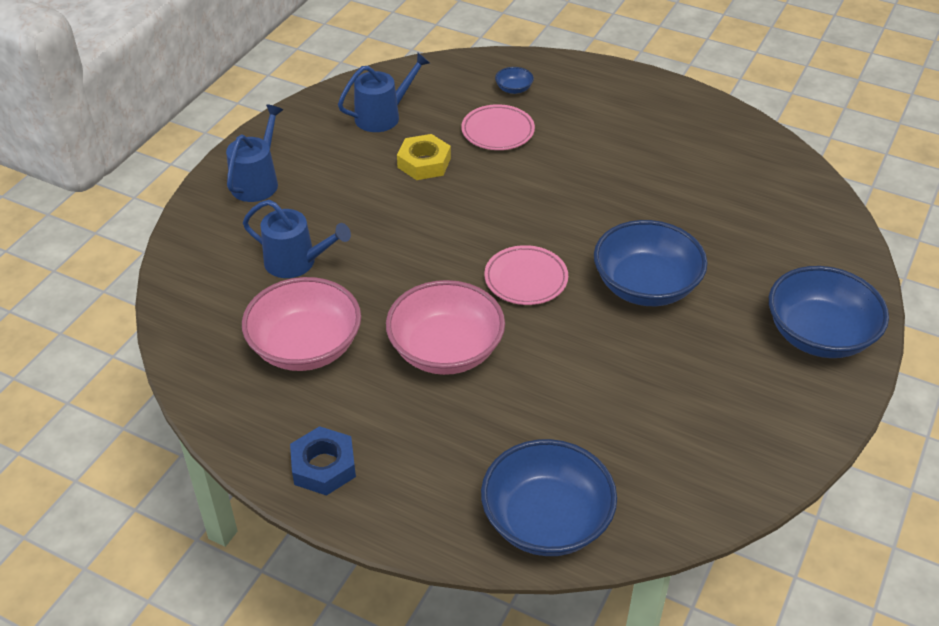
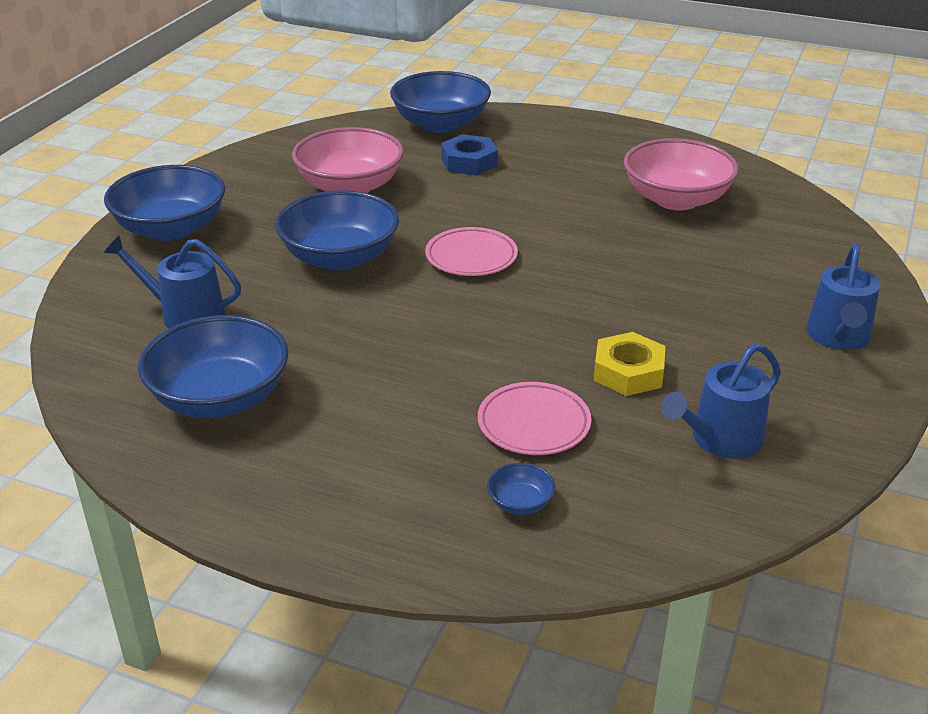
camera: 175 degrees right, 10 degrees down
(296, 262) = (729, 259): blue watering can -> blue watering can (186, 314)
(324, 466) = (619, 139): blue nut -> blue nut (469, 162)
(446, 350) = (542, 203): pink bowl -> pink bowl (350, 187)
(708, 160) = (220, 398): none -> blue bowl

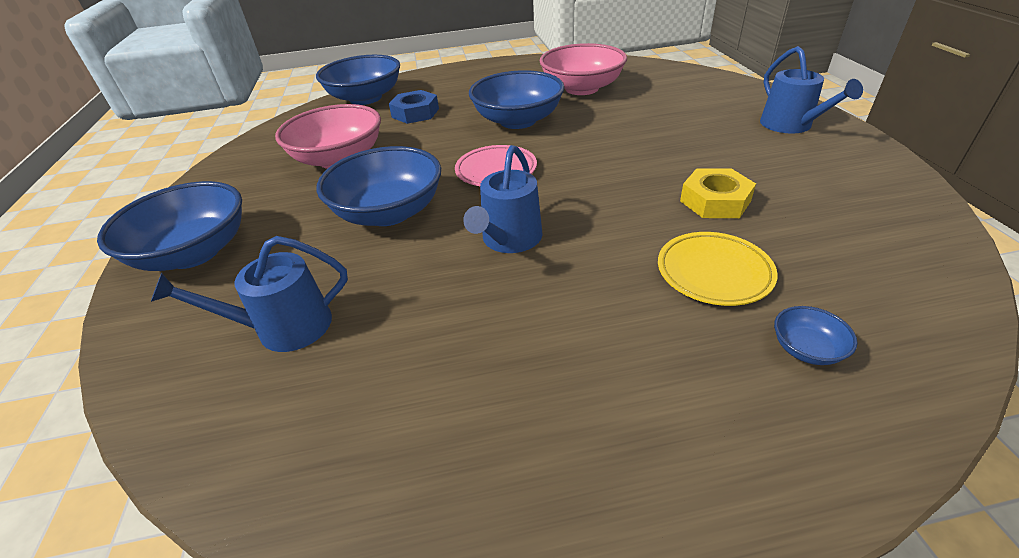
camera: 30 degrees left, 5 degrees up
(220, 398) = (411, 401): blue bowl -> blue bowl (518, 120)
(533, 424) = (713, 272): pink plate -> yellow plate
(721, 439) = (841, 218): blue watering can -> blue watering can (509, 239)

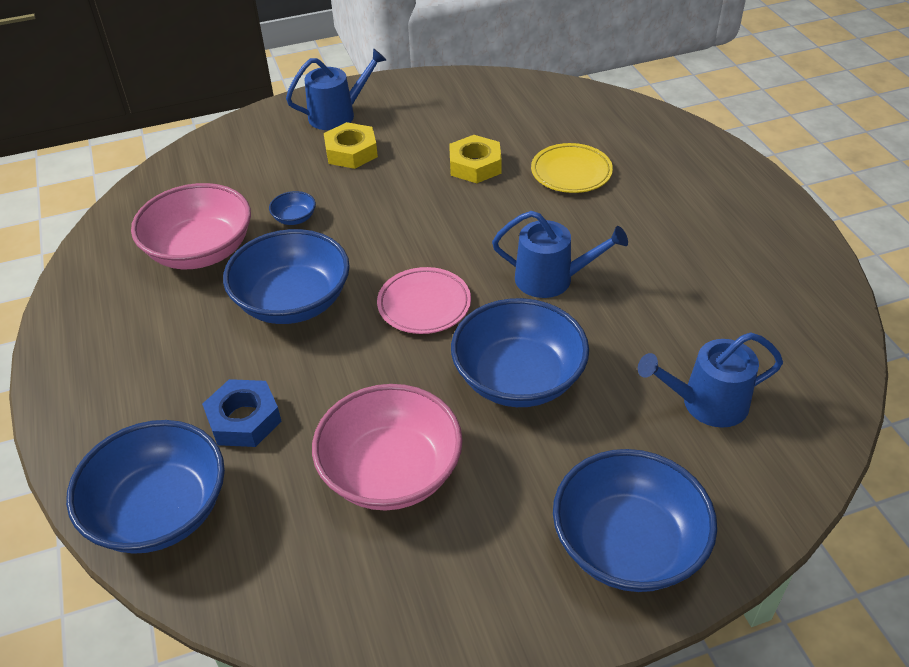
camera: 100 degrees left, 5 degrees up
(285, 327) = (707, 403): blue watering can -> blue watering can turned 105 degrees clockwise
(724, 134) = (351, 152): none -> yellow nut
(806, 349) = (634, 145): blue bowl -> blue bowl (294, 218)

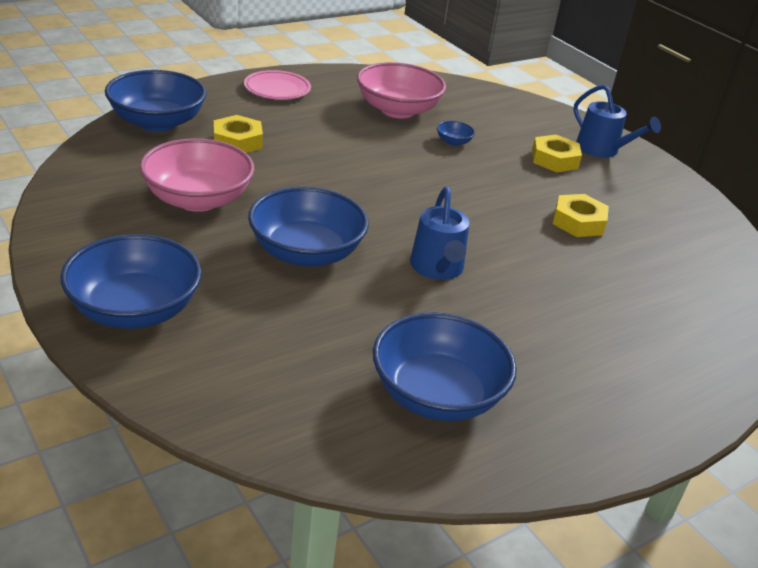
camera: 70 degrees right, 10 degrees down
(244, 419) = (237, 141): blue nut -> yellow nut
(293, 302) = (358, 149): blue bowl -> blue bowl (437, 395)
(424, 305) = (377, 204): pink plate -> pink plate (277, 89)
(571, 172) = (606, 279): yellow plate -> none
(707, 403) = (302, 361): blue watering can -> none

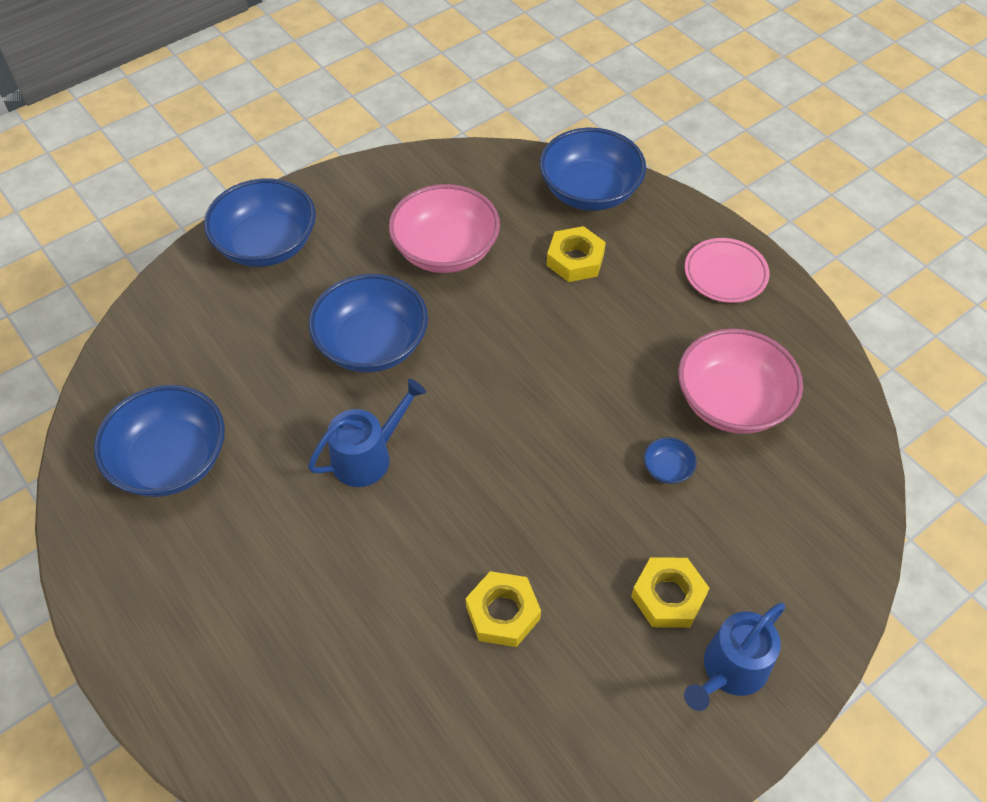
camera: 90 degrees right, 20 degrees up
(437, 268) = (367, 457): blue watering can -> blue watering can turned 150 degrees clockwise

